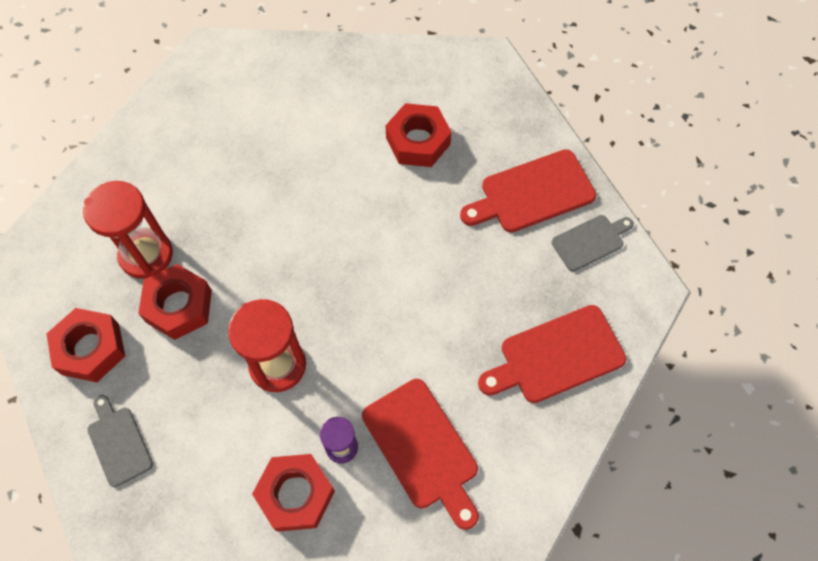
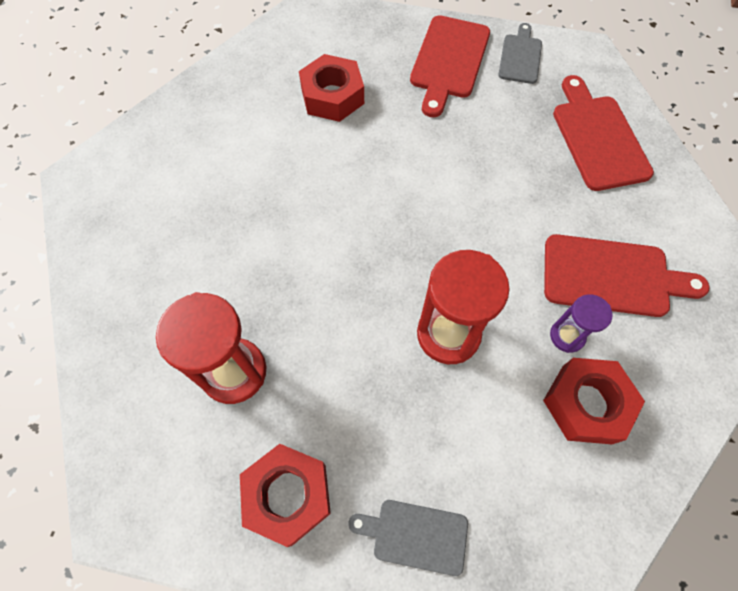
camera: 50 degrees left, 0 degrees up
(179, 306) = (315, 378): red nut -> none
(556, 356) = (598, 138): red cutting board -> red cutting board turned 150 degrees clockwise

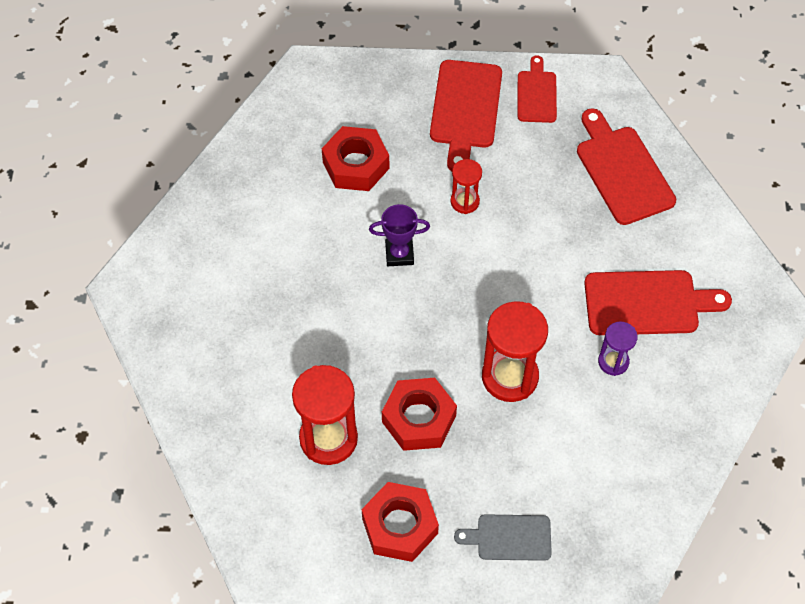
camera: 10 degrees left, 5 degrees down
(356, 186) = (399, 254): none -> purple trophy
(432, 145) = (465, 201): none -> red hourglass
(520, 57) = (536, 94): grey cutting board -> red cutting board
(586, 404) = (635, 415): red nut -> red nut (419, 419)

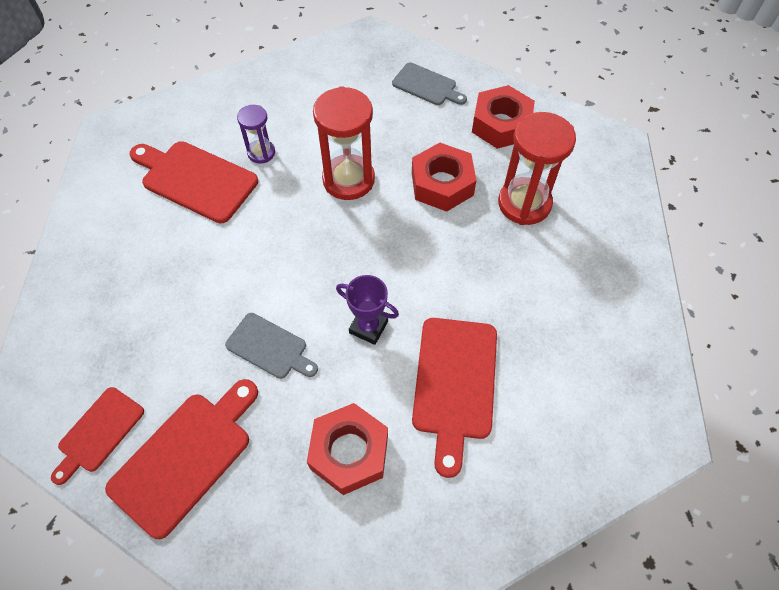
camera: 150 degrees left, 0 degrees up
(465, 201) = (269, 347): red hourglass -> grey cutting board
(622, 171) = (102, 299): red cutting board -> red cutting board (454, 384)

